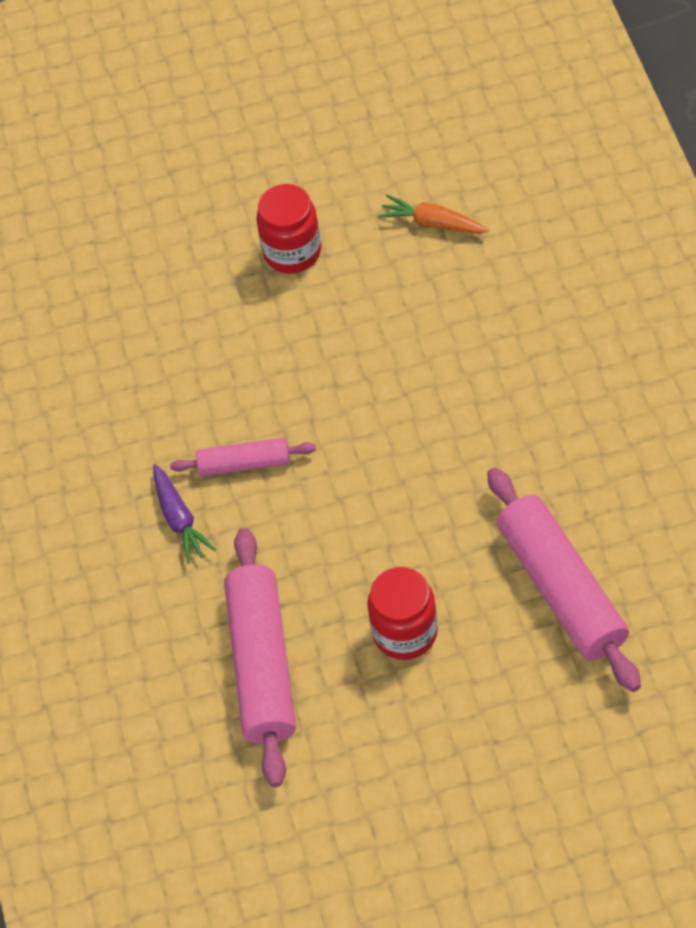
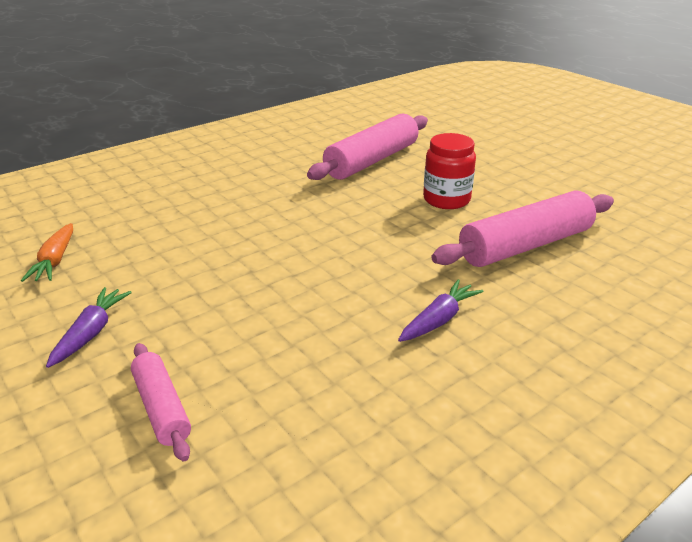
camera: 120 degrees left, 25 degrees down
(244, 464) = (357, 298): pink rolling pin -> pink rolling pin (162, 408)
(292, 252) = (91, 333): red jar -> purple carrot

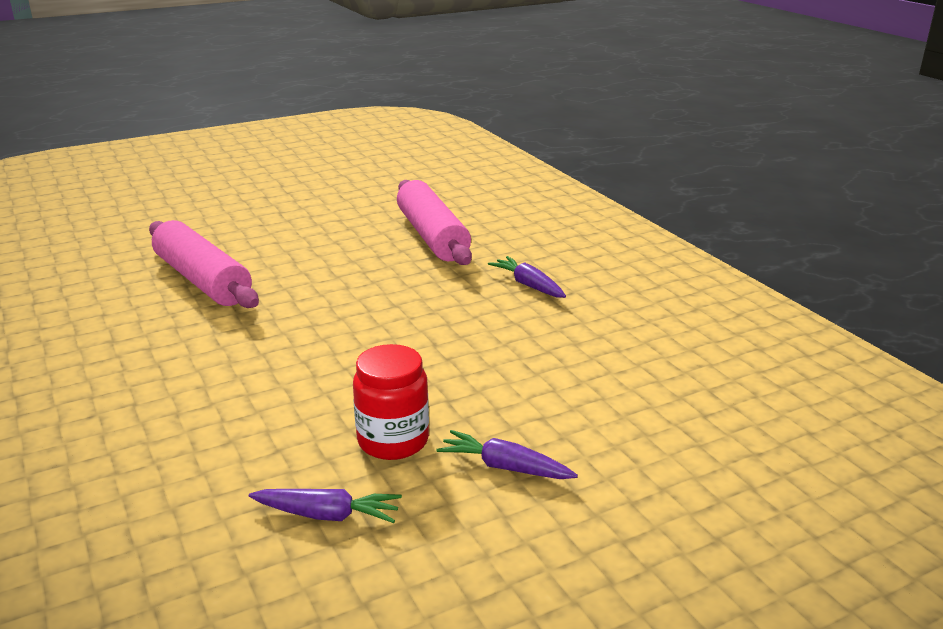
camera: 80 degrees left, 5 degrees down
(55, 261) = (327, 515): orange carrot -> purple carrot
(162, 408) = (626, 416): pink rolling pin -> none
(446, 200) = (328, 254): red jar -> red jar (393, 441)

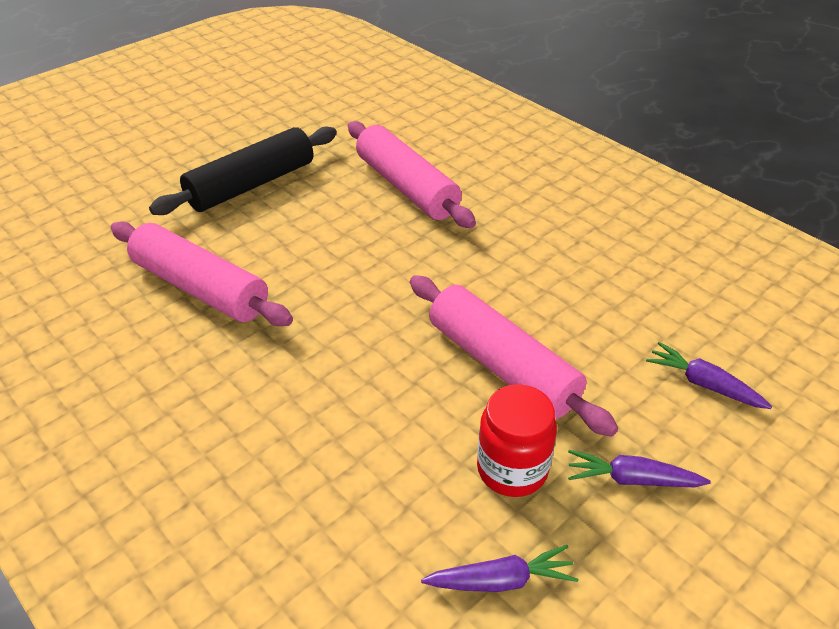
camera: 15 degrees left, 15 degrees up
(293, 219) = (251, 184): none -> black rolling pin
(435, 368) = (502, 365): none -> pink rolling pin
(528, 285) = (533, 238): purple carrot -> purple carrot (703, 384)

